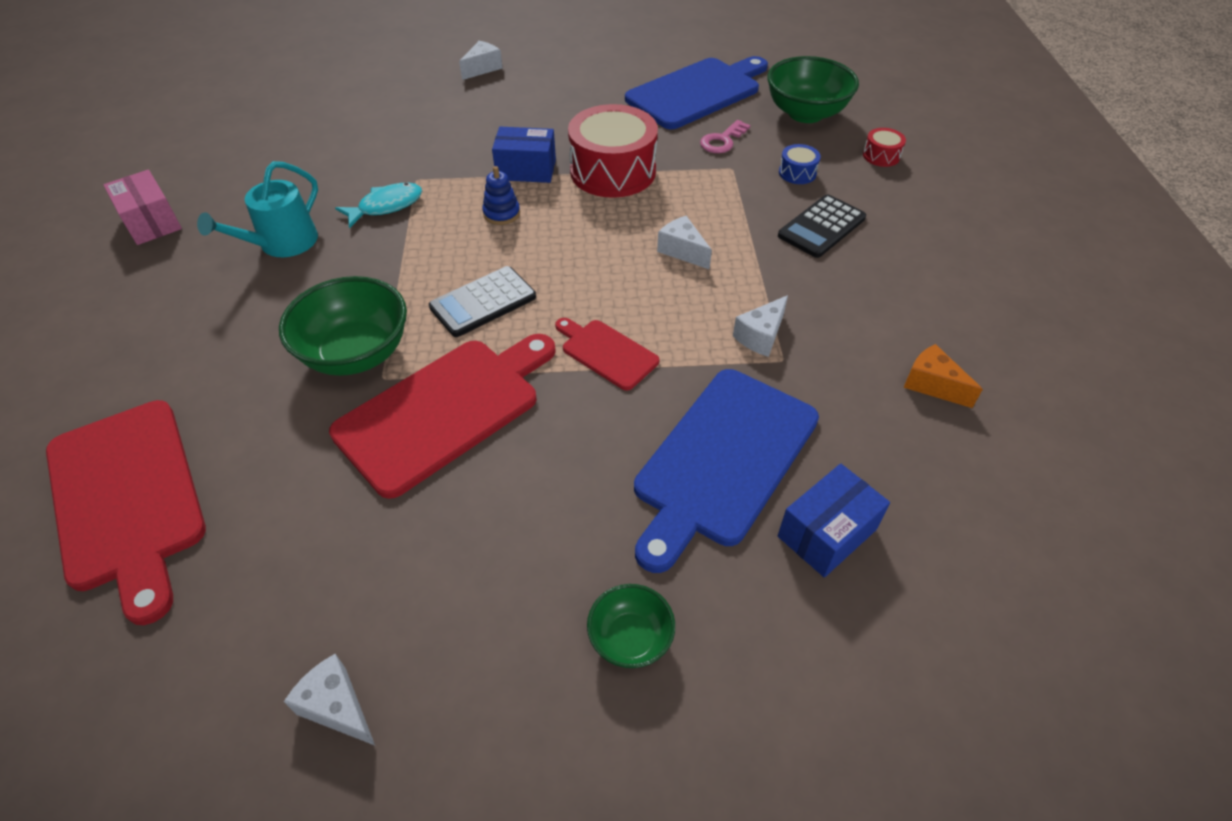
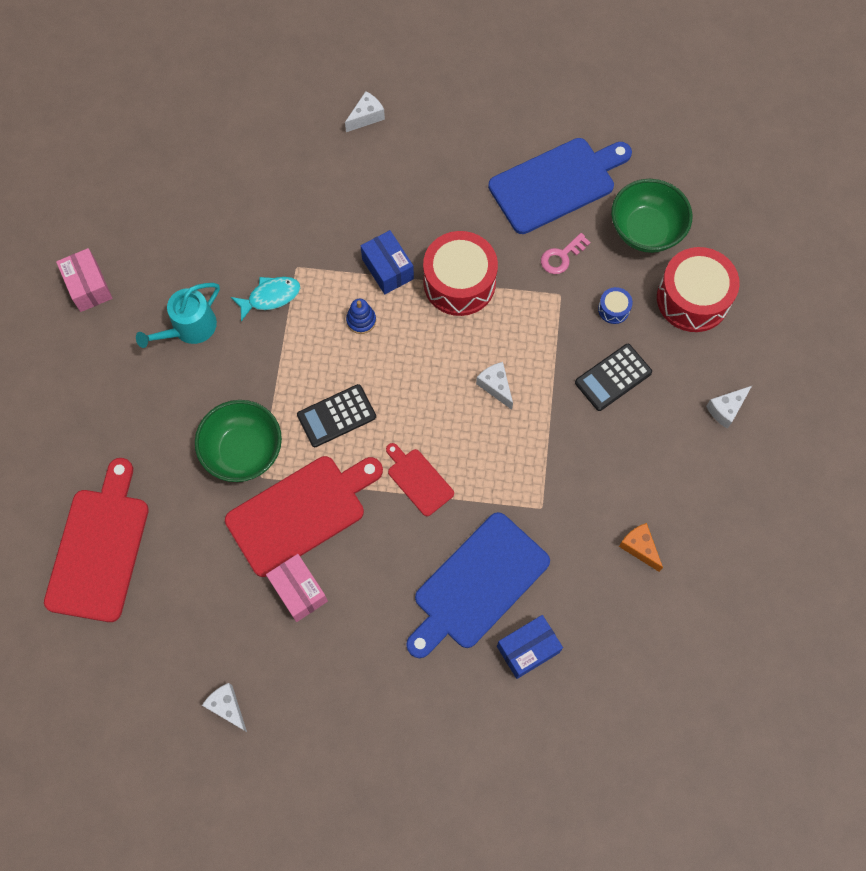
camera: 10 degrees right, 20 degrees up
(127, 498) = (99, 548): red cutting board -> red cutting board turned 150 degrees counterclockwise
(451, 508) = (299, 591): none -> pink box
(526, 169) = (387, 269): blue box -> blue box turned 45 degrees clockwise
(630, 639) = (393, 696): green bowl -> none
(761, 336) = (532, 483): white cheese -> white cheese (726, 409)
(881, 156) = (693, 298): red drum -> red drum, size x2.30

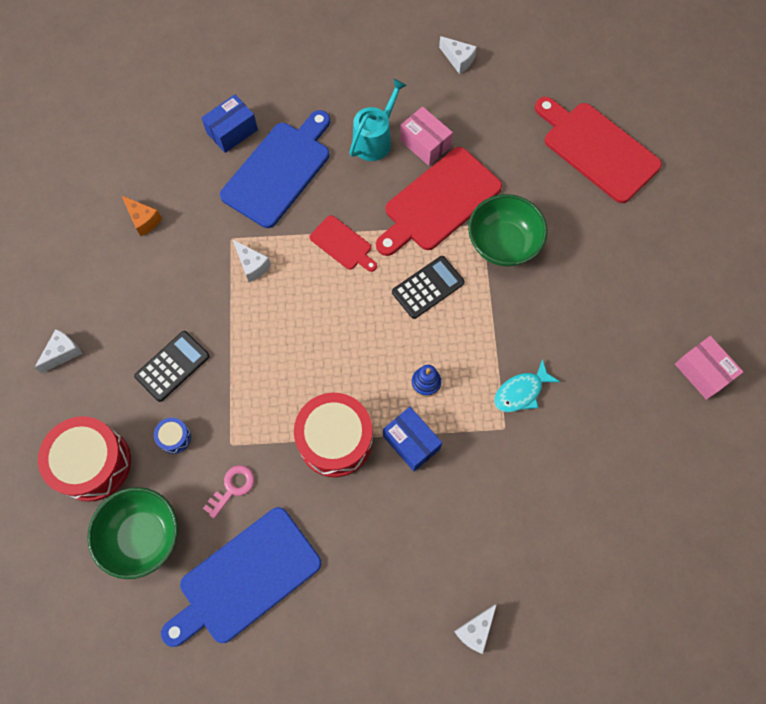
camera: 170 degrees right, 0 degrees up
(99, 548) = (597, 149): red cutting board -> red cutting board turned 135 degrees clockwise
(190, 328) = (589, 347): turquoise watering can -> turquoise watering can (375, 140)
(496, 386) = (284, 339): white cheese -> white cheese (252, 265)

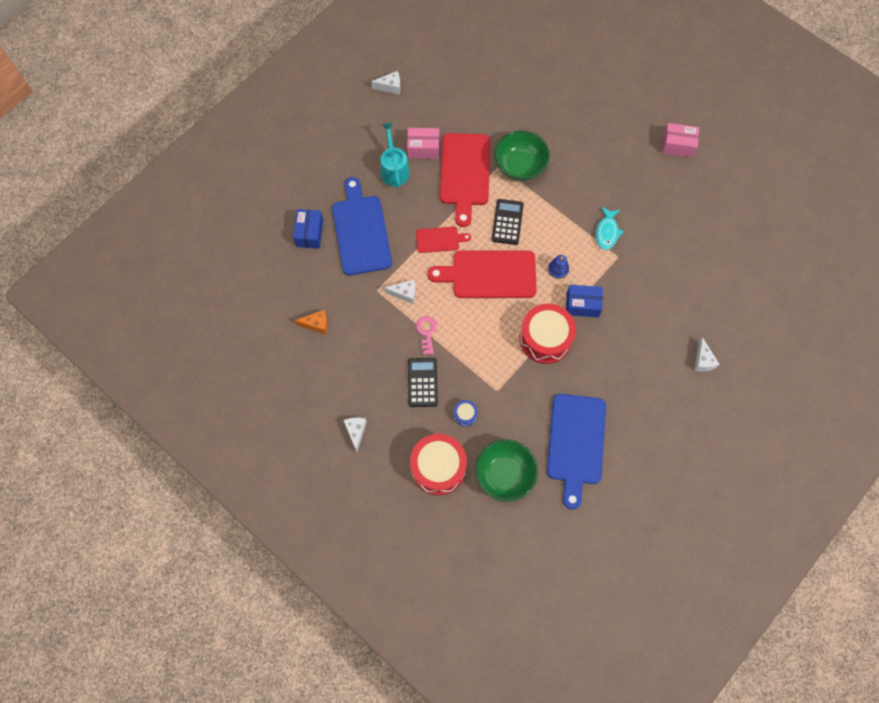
camera: 45 degrees left, 0 degrees up
(232, 488) = (522, 409): pink key -> pink key (426, 332)
(597, 149) = (514, 75): red cutting board -> red cutting board (489, 274)

